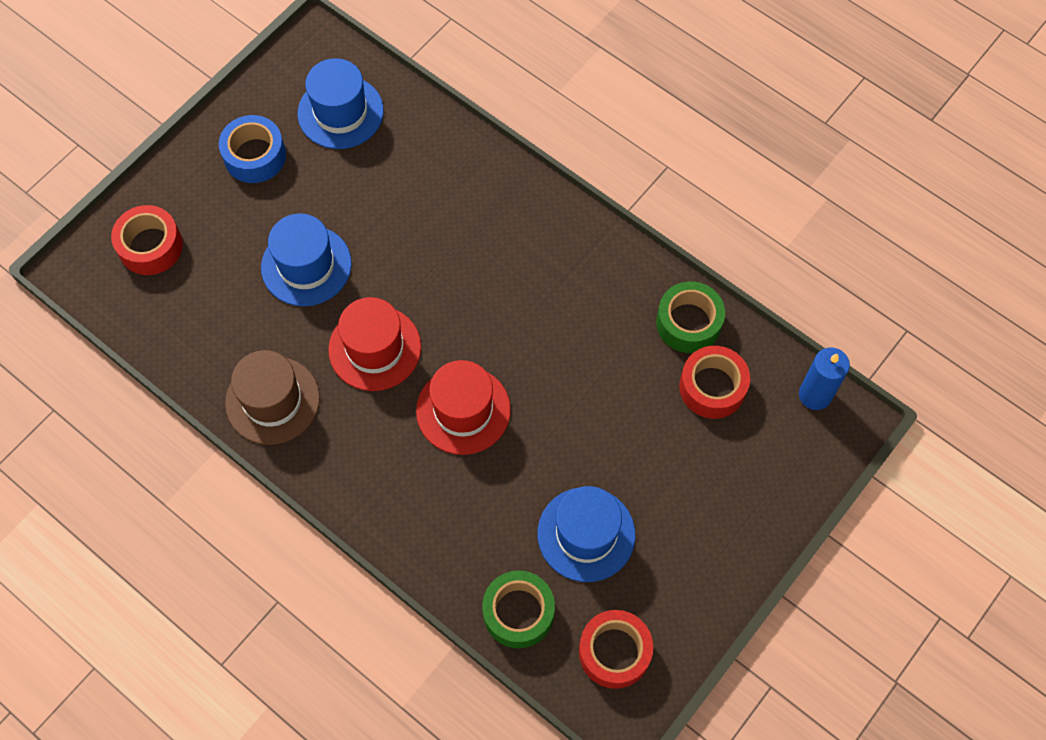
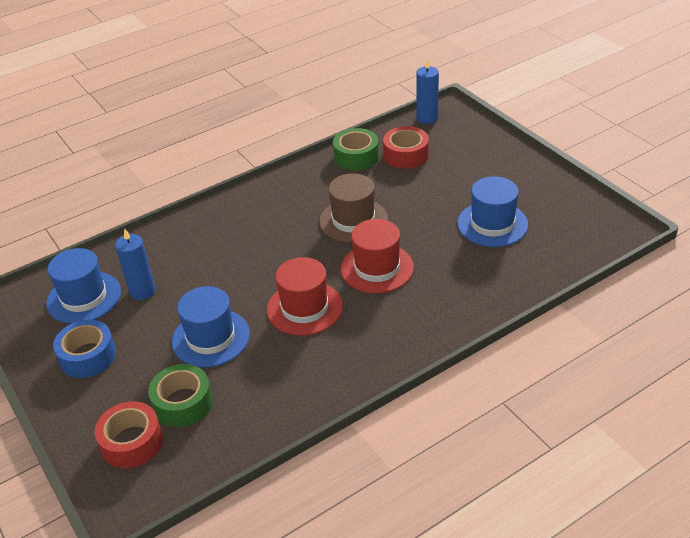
camera: 70 degrees left, 25 degrees down
(272, 400) = (323, 376): brown hat -> brown hat (353, 220)
(363, 167) = (142, 291): none -> blue candle
(518, 612) = (543, 265): green tape -> green tape (183, 403)
(614, 652) = (580, 225): red tape -> none

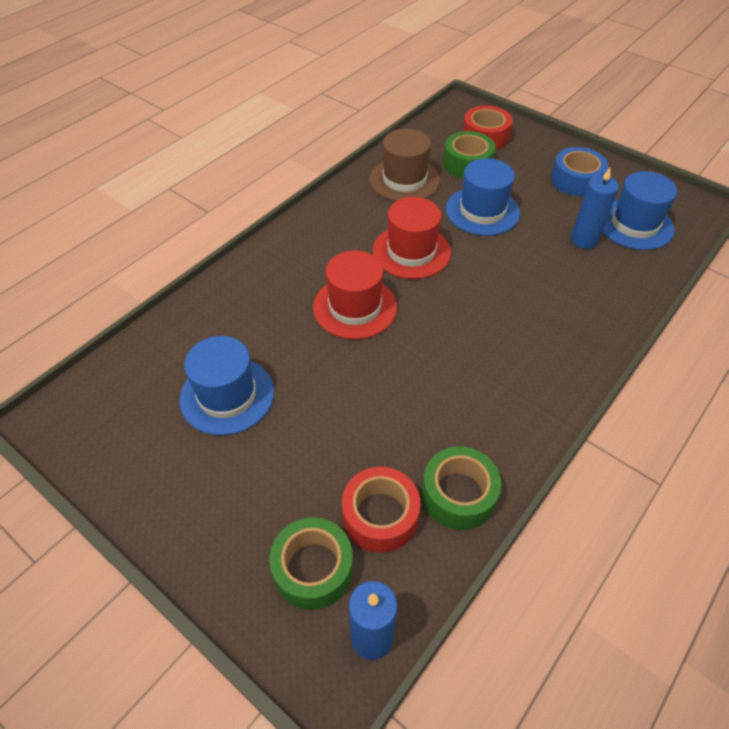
camera: 160 degrees right, 10 degrees up
(353, 220) = (409, 368): brown hat -> brown hat (404, 180)
(450, 141) = (313, 569): none -> green tape

